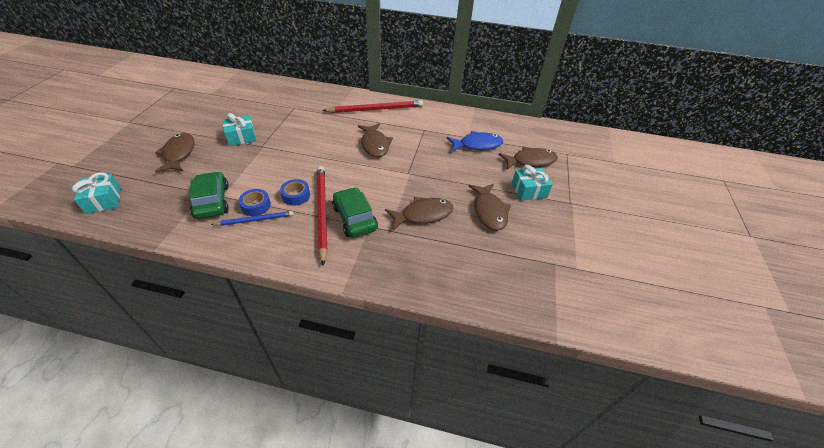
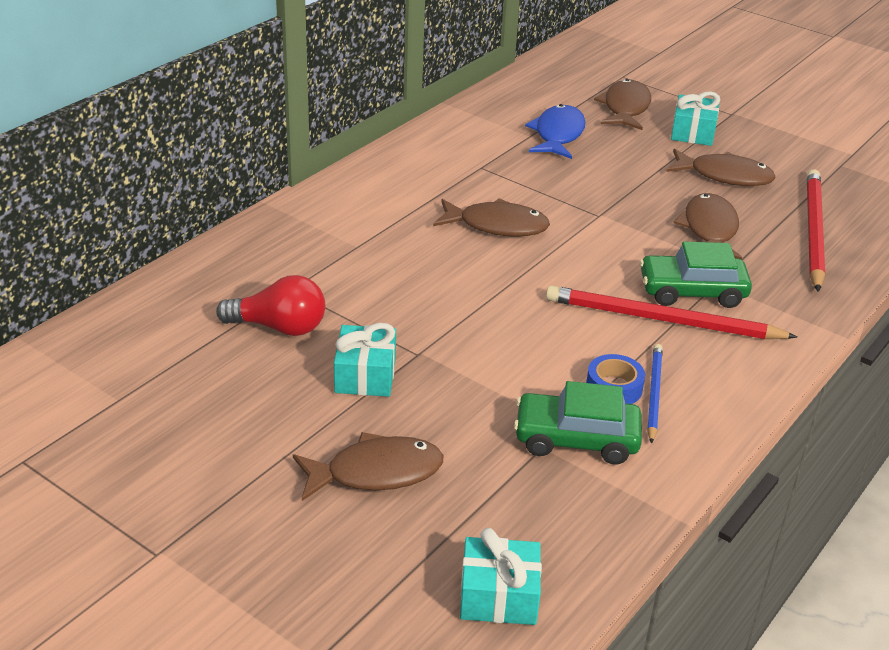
camera: 65 degrees left, 10 degrees down
(179, 154) = (376, 472): brown fish -> brown fish turned 150 degrees clockwise
(266, 112) = (279, 327): none -> red light bulb
(296, 195) = (605, 338): blue tape -> none
(376, 109) = (375, 196): red pencil -> red pencil (813, 231)

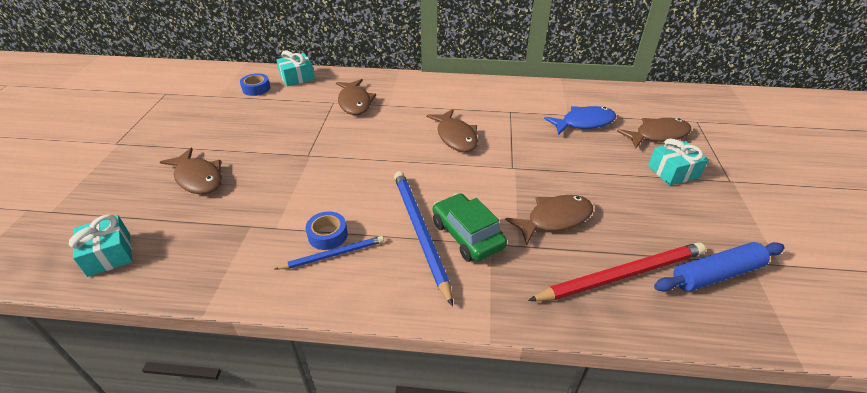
camera: 60 degrees right, 5 degrees up
(146, 351) = (256, 88): none -> blue tape
(279, 327) = (299, 111): red light bulb -> none
(365, 375) = (277, 146): turquoise gift -> turquoise gift (297, 77)
(576, 439) = (265, 236): green car -> none
(662, 320) = (420, 232): red pencil -> blue pencil
(724, 176) = (636, 204): brown fish -> brown fish (355, 102)
(844, 187) = (716, 274): none -> blue rolling pin

